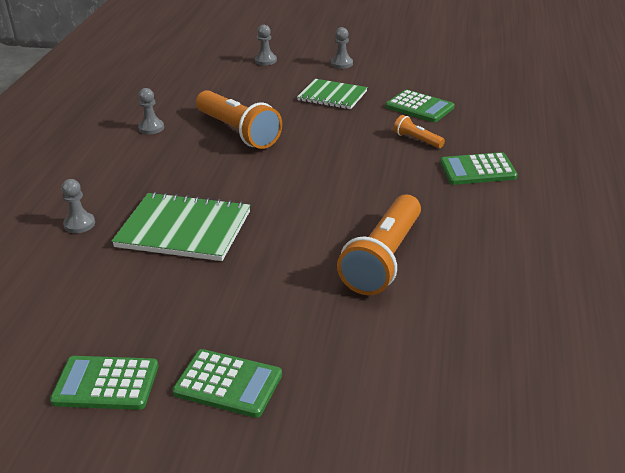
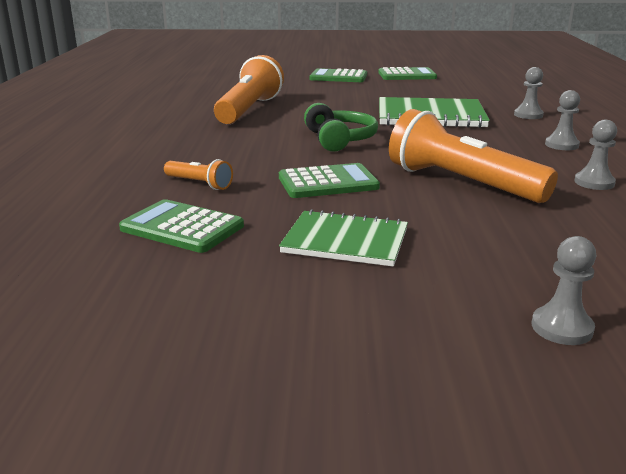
camera: 170 degrees right, 10 degrees down
(300, 189) = (339, 139): none -> green headphones
(342, 64) = (354, 326): grey pawn -> grey pawn (561, 145)
(477, 170) = (134, 159): green calculator -> green calculator (328, 182)

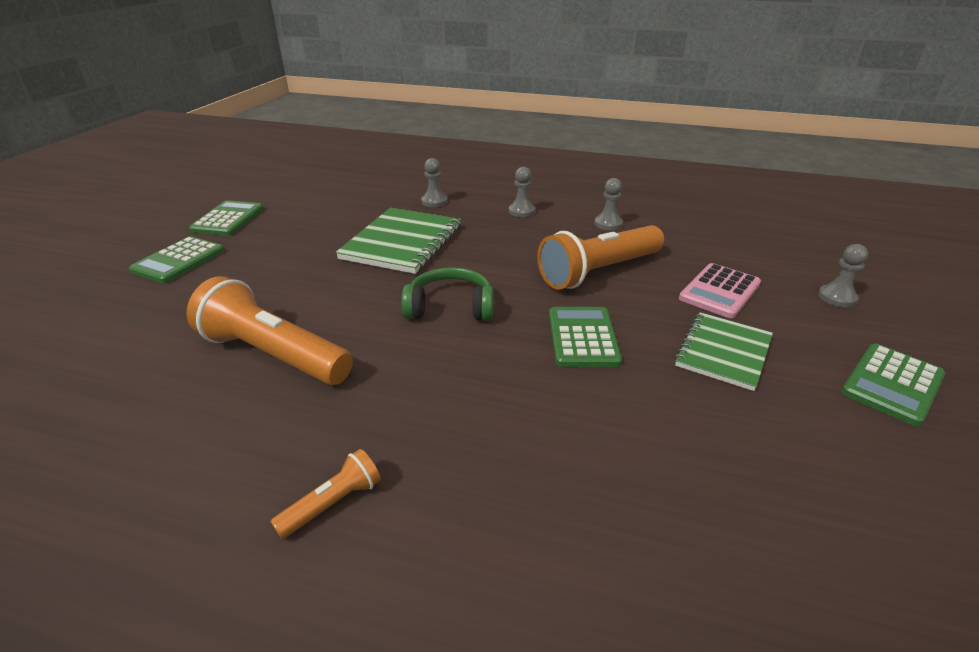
camera: 75 degrees left, 10 degrees up
(182, 228) = (699, 453): green calculator -> green calculator (892, 384)
(199, 184) = (566, 429): orange flashlight -> orange flashlight (333, 503)
(485, 243) = (719, 291): none -> pink calculator

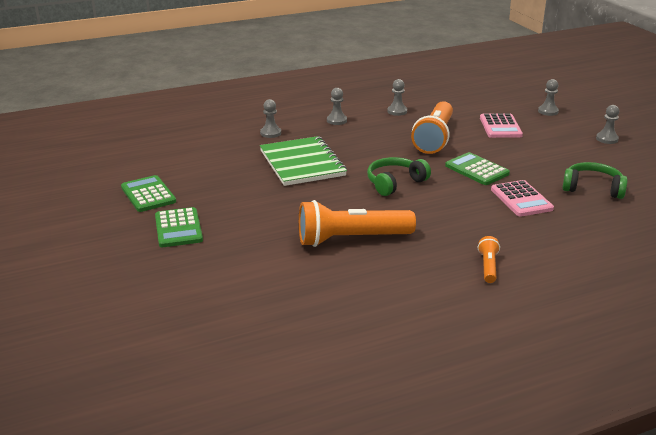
camera: 40 degrees left, 5 degrees down
(573, 416) = (521, 199): none -> pink calculator
(723, 352) = (538, 152): green notebook -> none
(730, 462) = (592, 188): none -> green headphones
(892, 384) = (607, 139): green calculator -> grey pawn

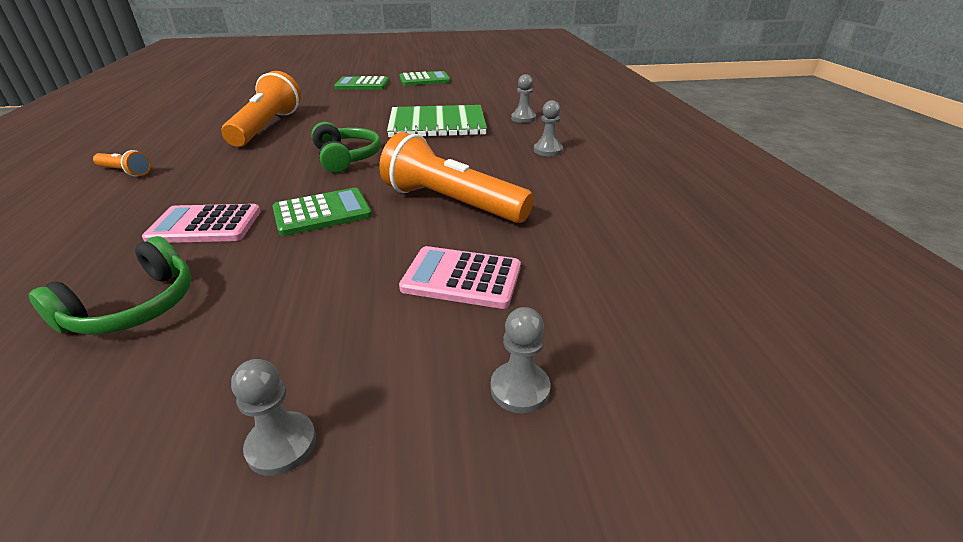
camera: 105 degrees right, 5 degrees up
(397, 111) = (571, 192): grey pawn -> none

